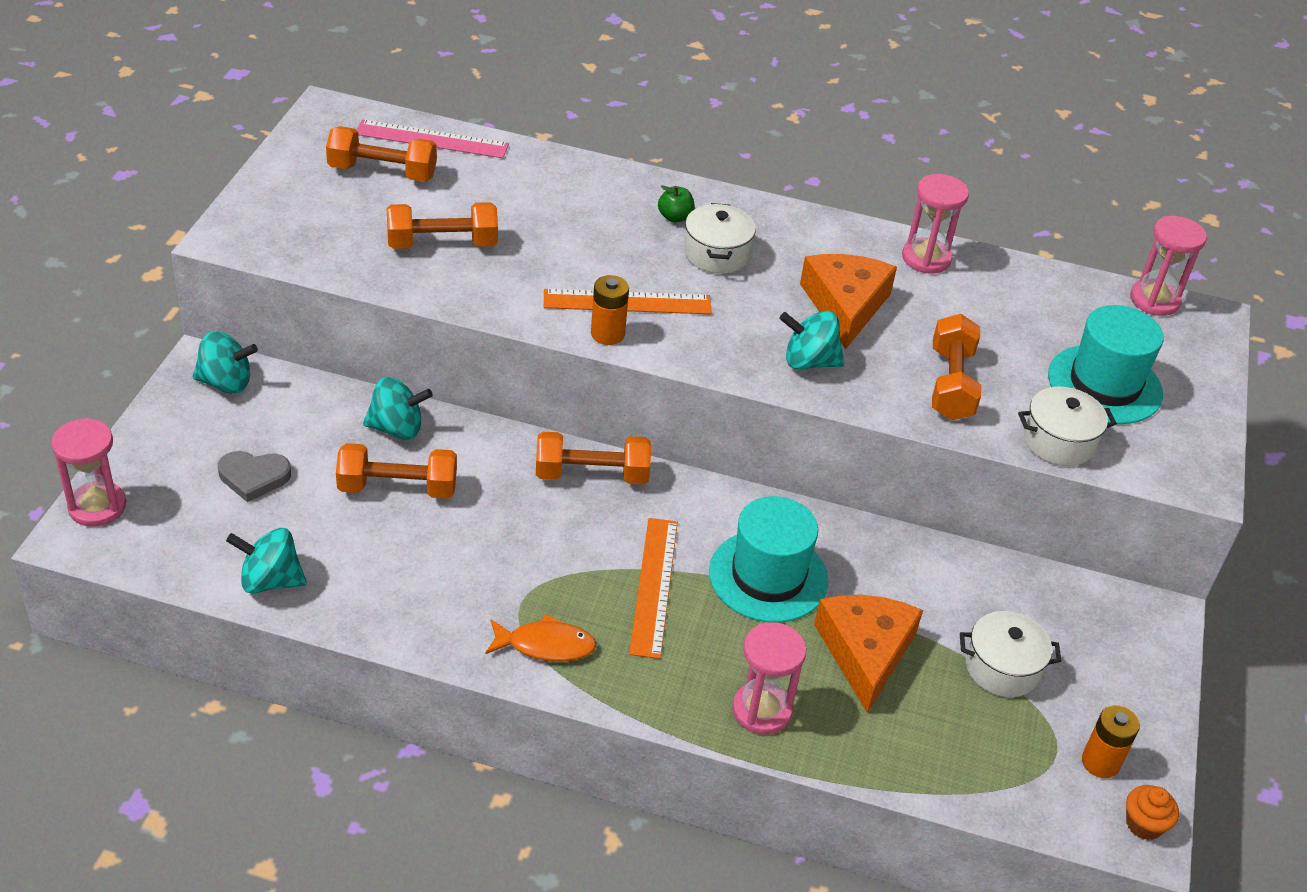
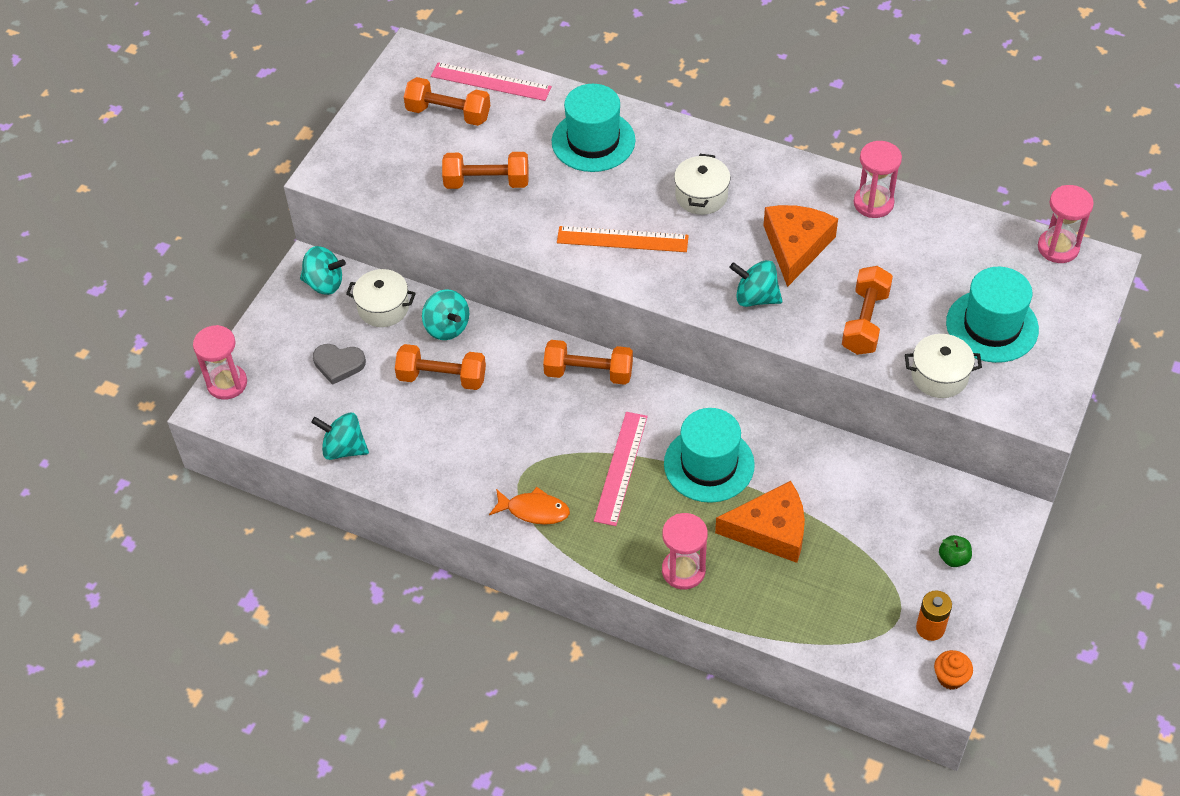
camera: 15 degrees right, 10 degrees up
(397, 428) = (447, 327): turquoise spinning top -> turquoise spinning top turned 45 degrees clockwise
(571, 199) = (593, 141): none -> turquoise hat
(607, 334) = (602, 268): orange battery -> none
(654, 586) = (621, 468): orange ruler -> pink ruler
(675, 217) = (674, 160): green apple -> green apple (953, 558)
(865, 652) = (770, 530): orange cheese -> orange cheese turned 75 degrees clockwise
(1002, 668) = (873, 549): white pot -> white pot (383, 308)

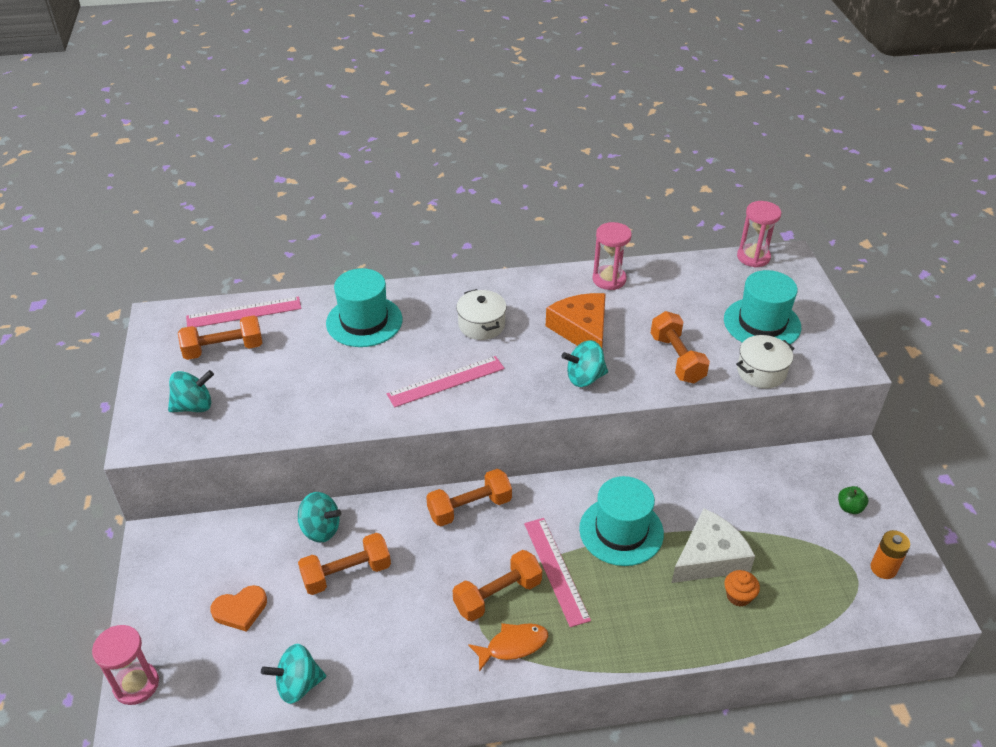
camera: 35 degrees left, 10 degrees down
(324, 283) = (179, 546): turquoise spinning top -> turquoise spinning top (194, 406)
(338, 364) = (240, 610): grey heart -> orange heart
(383, 308) = (250, 540): white pot -> none
(487, 182) = (297, 387): orange dumbbell -> orange dumbbell (497, 595)
(622, 239) = (446, 381): orange ruler -> pink ruler
(683, 571) = (673, 628): pink hourglass -> none
(770, 530) = (709, 557): orange cheese -> white cheese
(950, 677) = (931, 598): orange cupcake -> orange cupcake (738, 596)

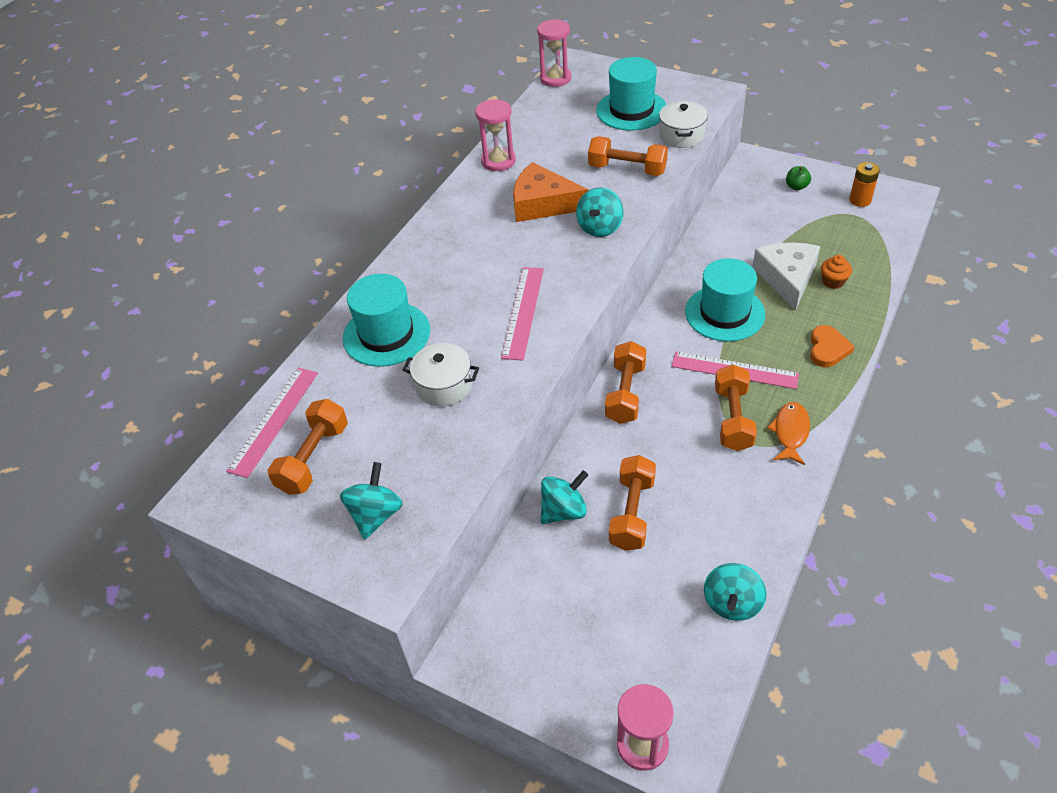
camera: 50 degrees left, 5 degrees up
(240, 610) = (613, 616): orange heart -> orange heart (828, 349)
(481, 325) = (474, 259): white pot -> white pot (444, 386)

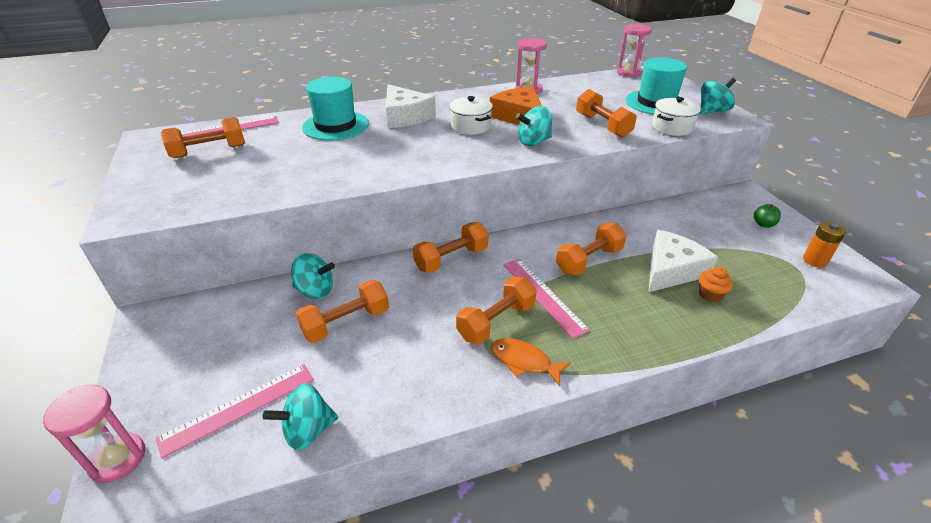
camera: 40 degrees right, 10 degrees down
(375, 515) = (179, 189): turquoise spinning top -> turquoise spinning top (712, 111)
(436, 275) = (405, 116): none -> white cheese
(444, 386) = (316, 160): white pot -> white pot (470, 126)
(523, 312) = (416, 154): pink ruler -> pink ruler (239, 408)
(724, 313) = (589, 260): turquoise hat -> orange dumbbell
(790, 432) = (524, 361): orange fish -> orange fish turned 120 degrees counterclockwise
(828, 349) = (639, 332): orange heart -> none

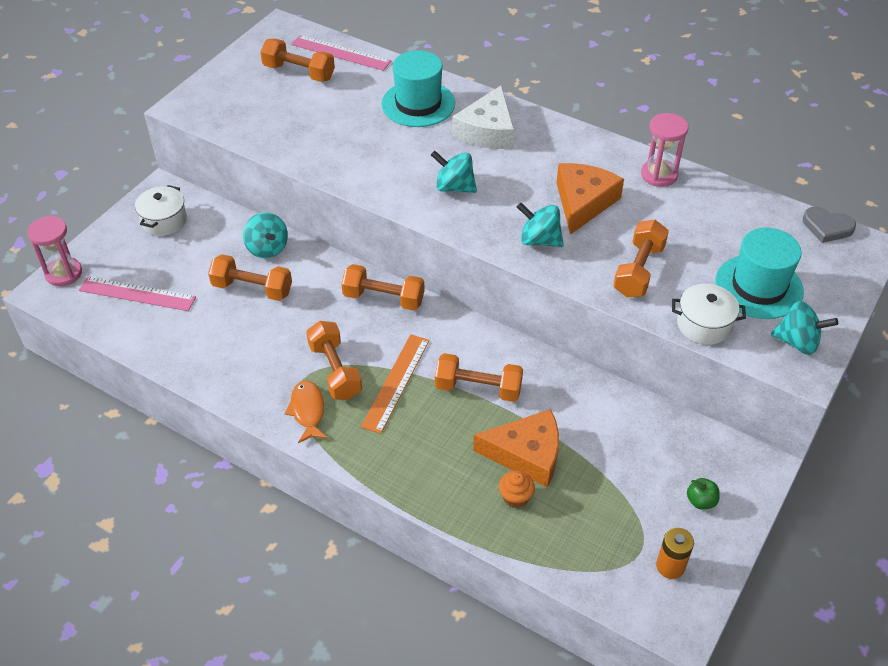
camera: 50 degrees right, 10 degrees up
(308, 430) = (149, 338): turquoise spinning top -> turquoise spinning top (454, 187)
(470, 126) = (520, 183): white pot -> white pot (164, 221)
(496, 321) = (335, 371): orange dumbbell -> orange dumbbell turned 60 degrees clockwise
(543, 295) = (396, 382): pink ruler -> orange ruler
(629, 72) = (827, 227): pink hourglass -> grey heart
(671, 270) = (526, 454): white cheese -> orange cheese

